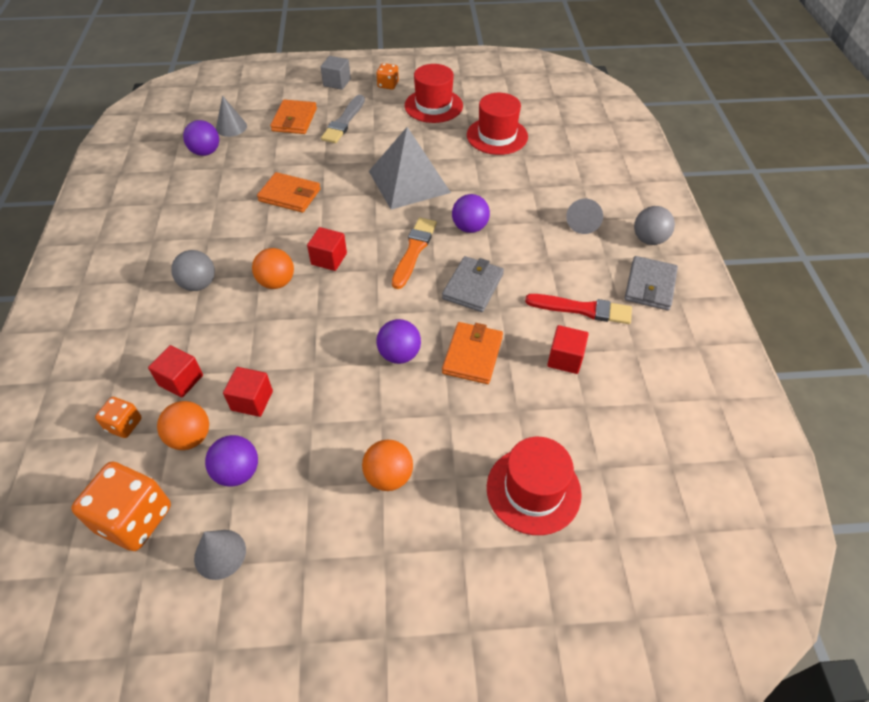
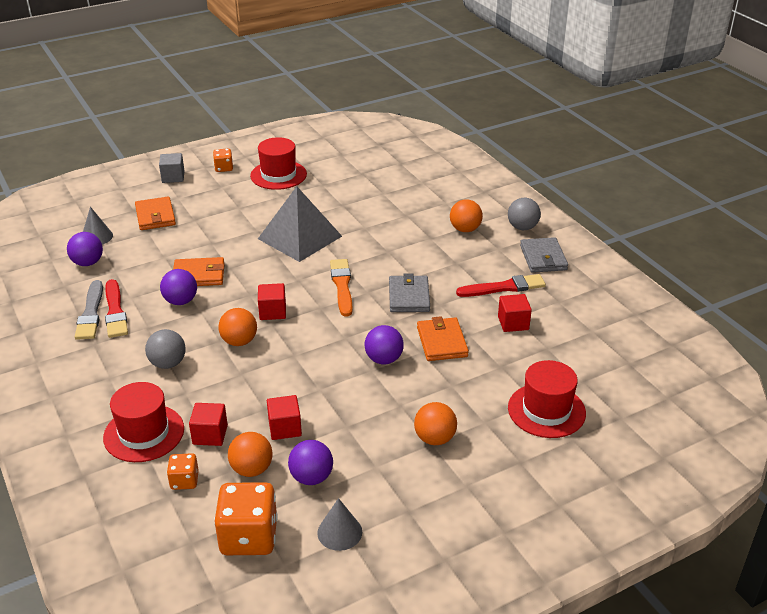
camera: 25 degrees left, 15 degrees down
(193, 211) = (115, 311): none -> red brush
(344, 122) = (205, 206): grey brush -> grey brush (91, 313)
(470, 227) = (376, 257): purple ball -> purple ball (181, 301)
(497, 136) = (351, 185): red hat -> red hat (144, 433)
(583, 223) = (465, 229): grey cone -> orange ball

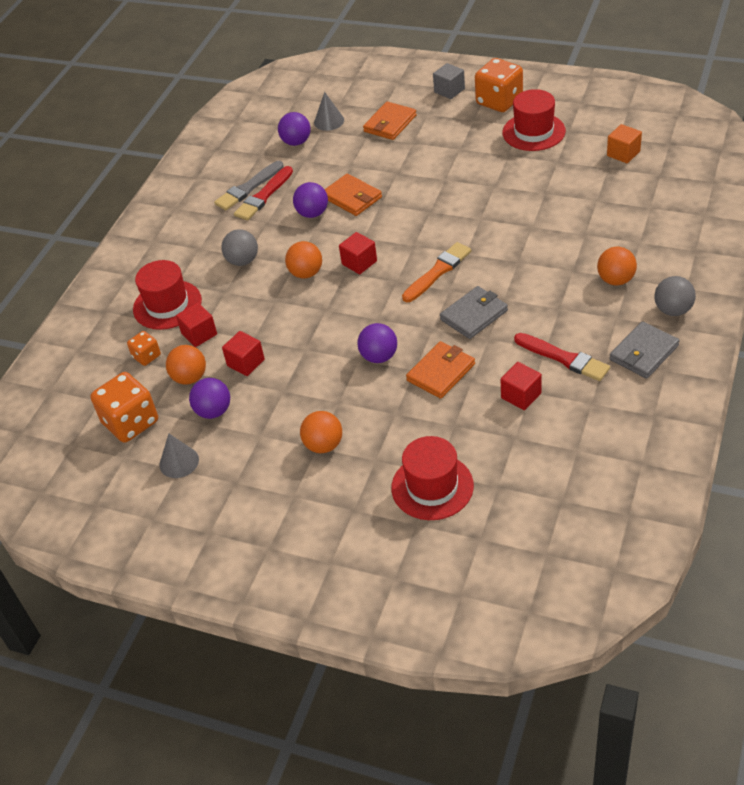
camera: 55 degrees right, 10 degrees up
(224, 168) = (499, 101): orange dice -> orange dice, size x1.90
(299, 237) = (467, 205): grey pyramid -> none
(359, 161) = (623, 153): none -> orange cube

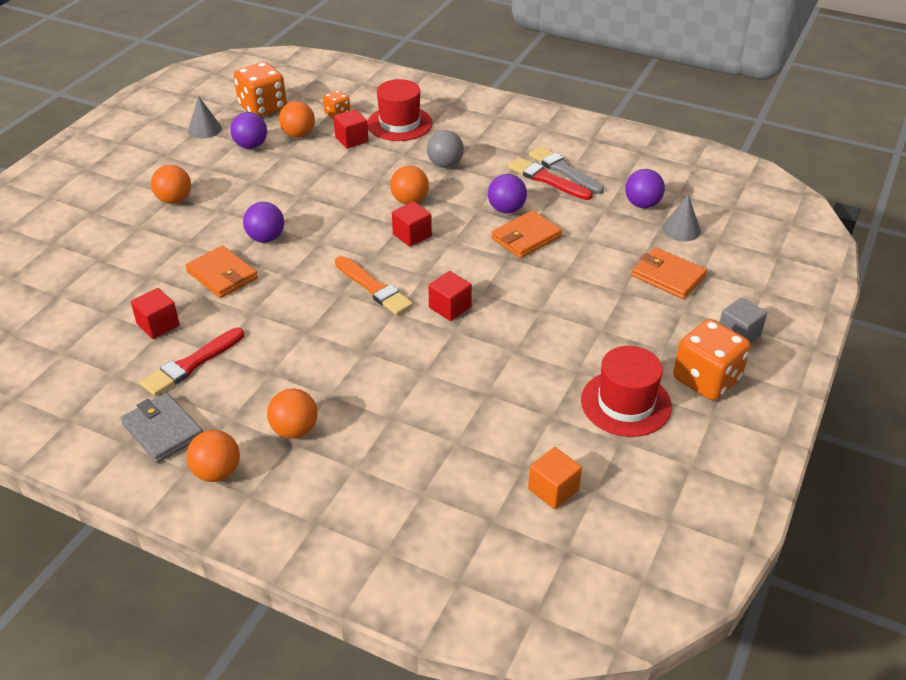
camera: 90 degrees right, 5 degrees down
(246, 363) = (301, 163): red cube -> red cube (450, 307)
(432, 487) = (85, 256): red hat -> none
(474, 315) = (292, 306): grey wallet -> none
(673, 310) = (217, 472): grey ball -> orange ball

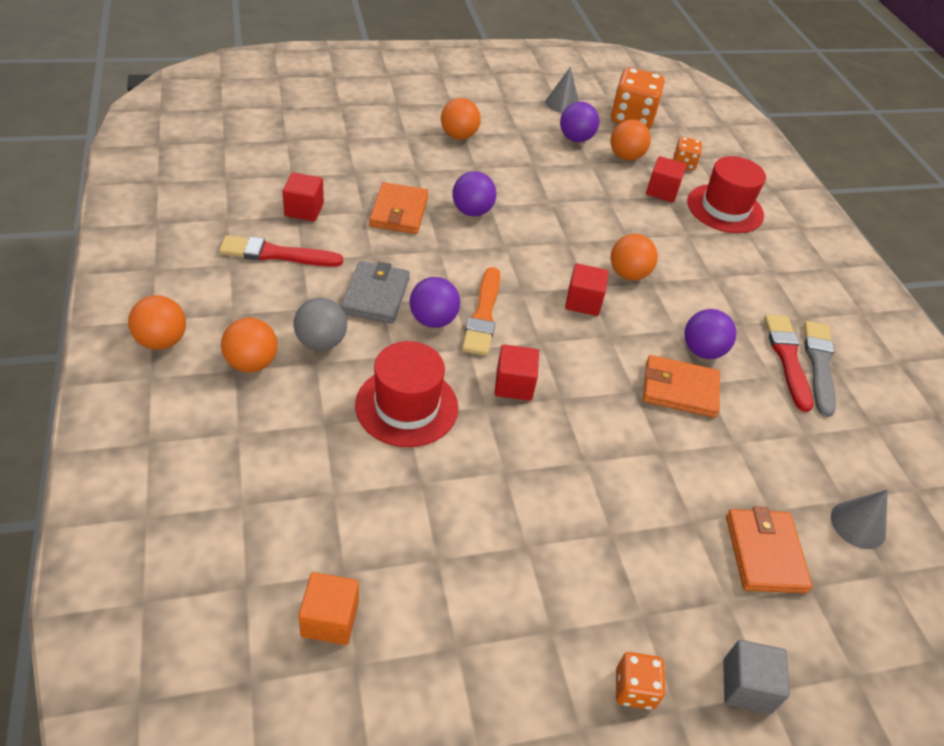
camera: 45 degrees right, 5 degrees up
(163, 430) = (185, 281): grey wallet -> grey wallet (376, 295)
(445, 164) = (709, 270): grey ball -> grey ball (321, 342)
(626, 403) = (518, 621): red hat -> red hat (406, 406)
(642, 204) = (853, 463): purple ball -> purple ball (433, 320)
(706, 379) = (634, 689): orange dice -> orange dice, size x0.53

